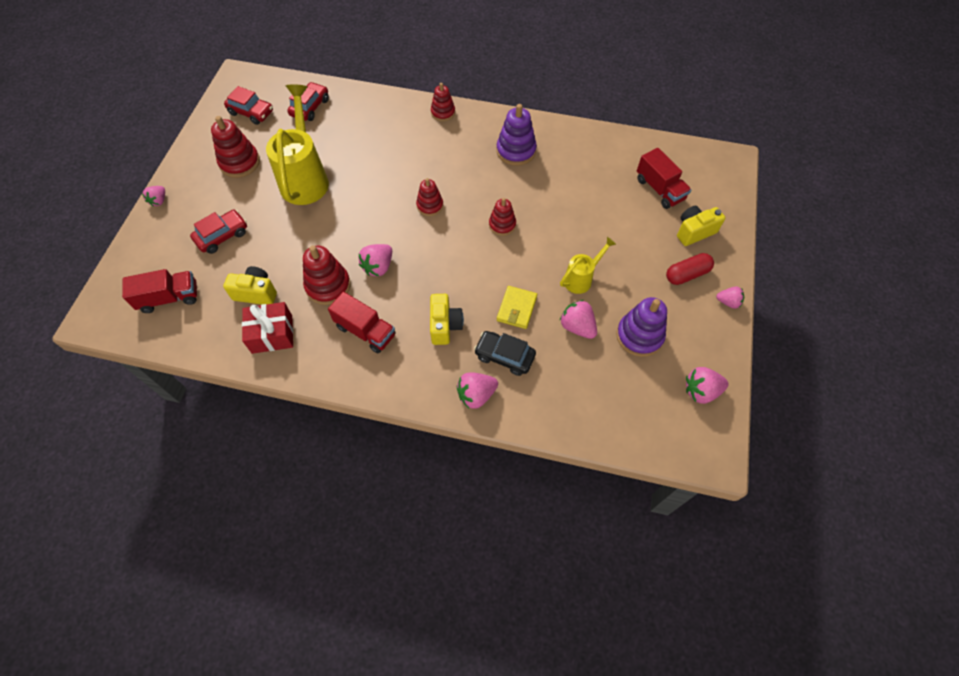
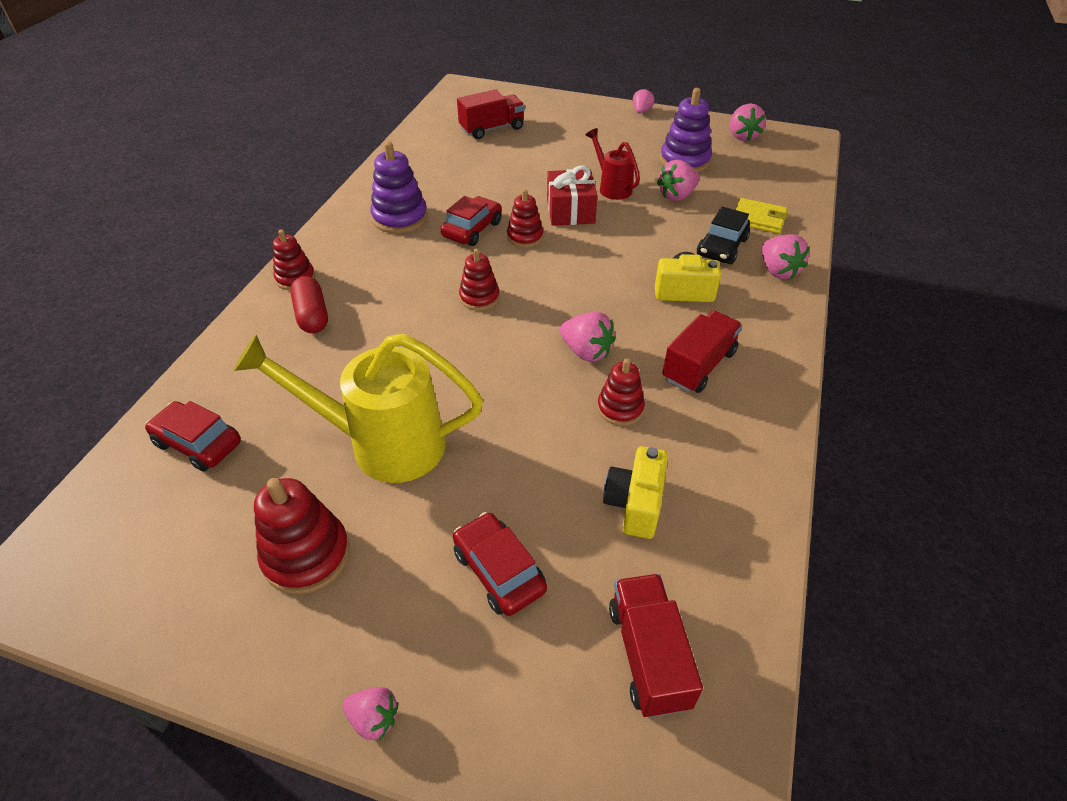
camera: 85 degrees left, 15 degrees down
(251, 112) = (162, 545): red car -> red car (472, 229)
(272, 334) = (715, 476): red gift -> red gift (570, 211)
(328, 286) = (620, 408): red stacking toy -> red stacking toy, size x0.64
(516, 309) = (654, 234): yellow wallet -> yellow wallet (758, 219)
(581, 279) = (612, 187): yellow watering can -> red watering can
(687, 274) = (608, 127): red capsule -> red capsule (312, 315)
(694, 231) = (553, 117): yellow camera -> none

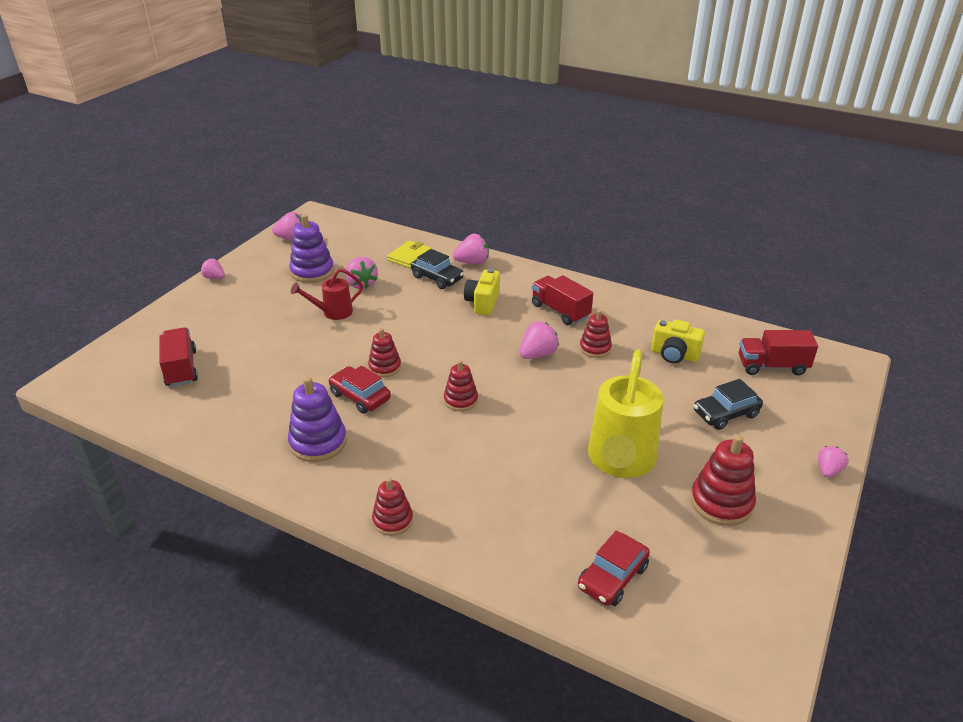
camera: 80 degrees left, 10 degrees down
(312, 315) = (456, 506): red capsule -> none
(499, 571) = (725, 414): red car -> black car
(570, 211) = (357, 338): red gift -> none

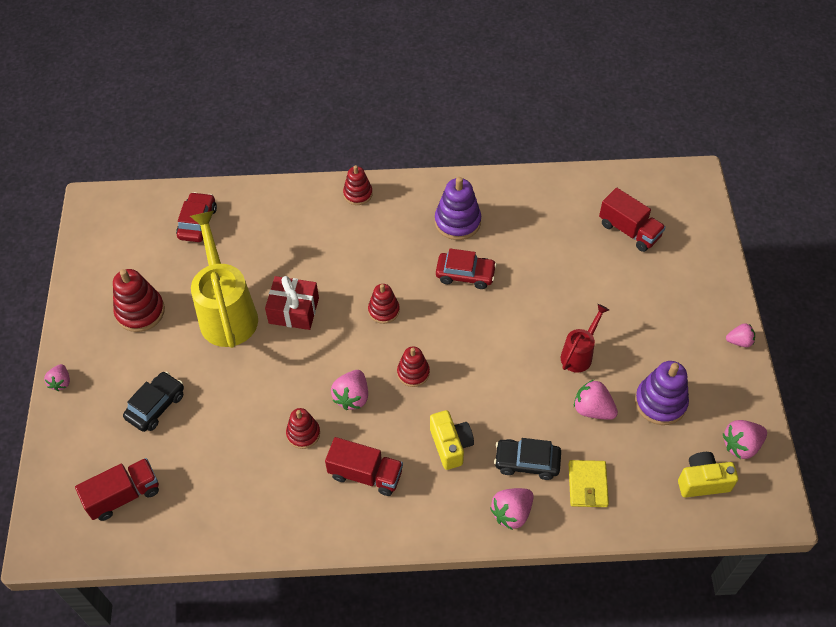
camera: 150 degrees right, 20 degrees up
(385, 367) = (472, 313): red stacking toy -> red stacking toy (413, 373)
(548, 435) = (294, 310): none -> red gift
(674, 355) = (223, 463): yellow camera -> yellow camera (702, 481)

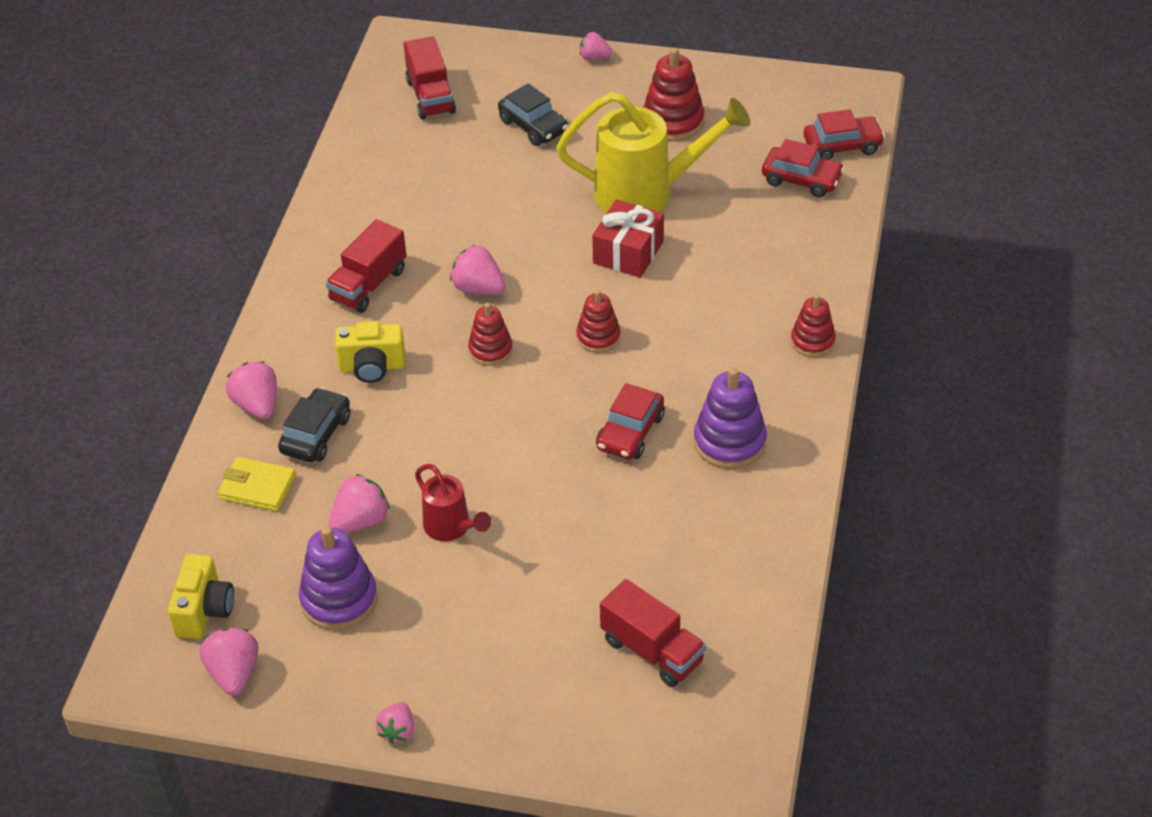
camera: 105 degrees right, 10 degrees down
(157, 205) = (842, 146): none -> red car
(303, 433) = (445, 240): red stacking toy -> none
(629, 230) = (652, 651): red truck -> red truck turned 105 degrees counterclockwise

